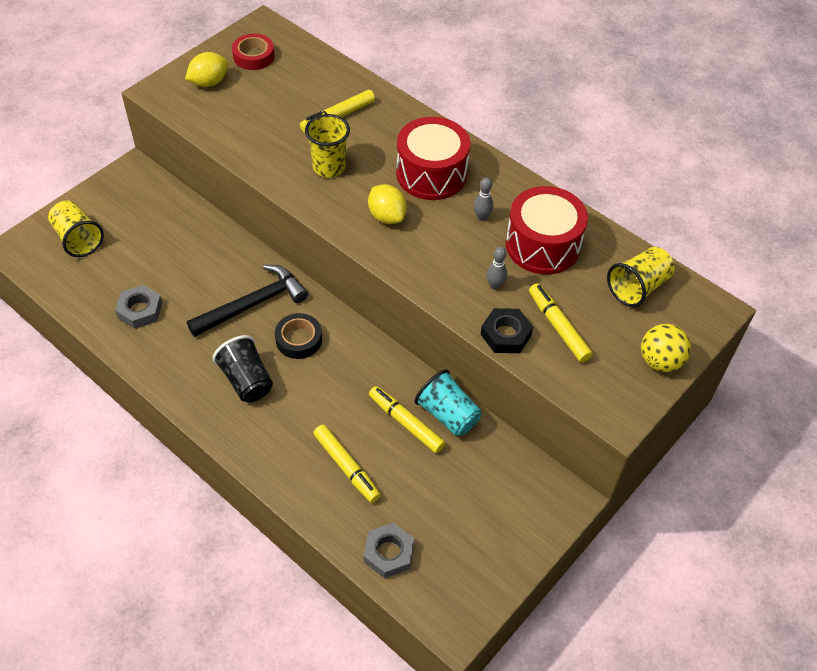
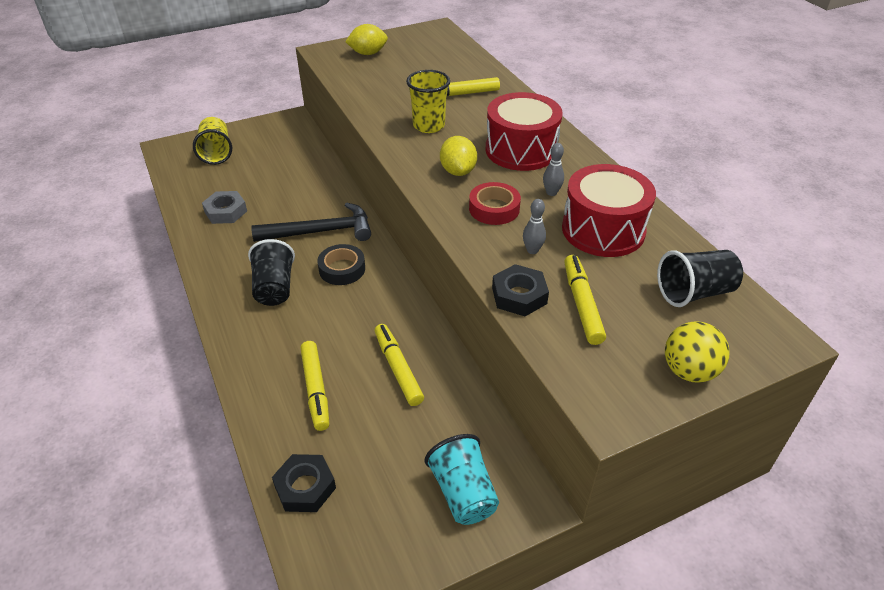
camera: 25 degrees right, 10 degrees down
(254, 56) = (416, 44): red tape -> red tape (494, 209)
(388, 553) = (305, 487): grey nut -> black nut
(448, 414) = (444, 374): turquoise cup -> turquoise cup (463, 493)
(637, 287) = (694, 292): yellow cup -> black cup

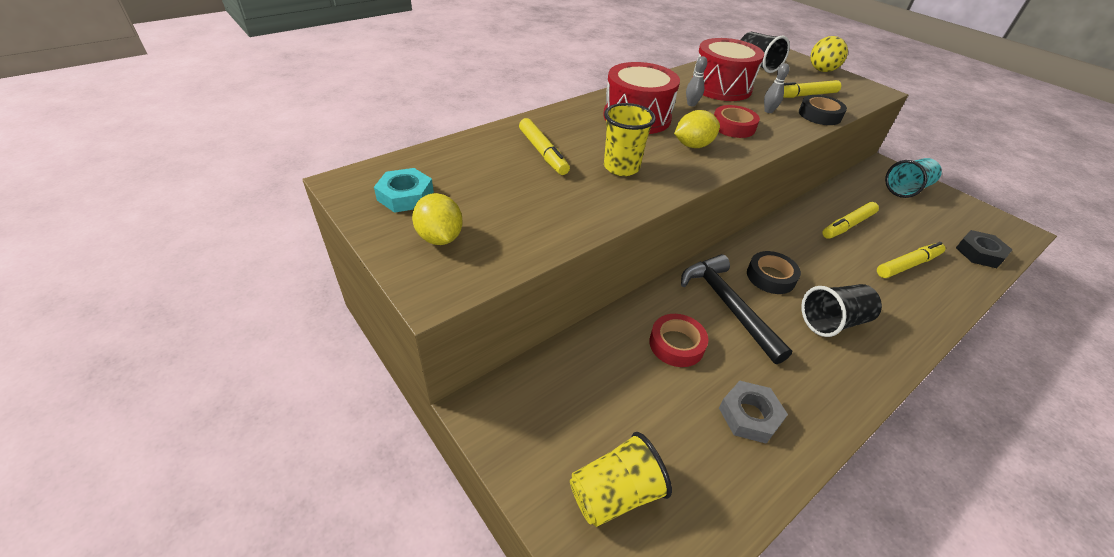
camera: 105 degrees left, 0 degrees up
(297, 195) = (676, 344): none -> red tape
(416, 44) = (405, 196): none -> turquoise nut
(519, 295) = (819, 115): black nut -> black tape

